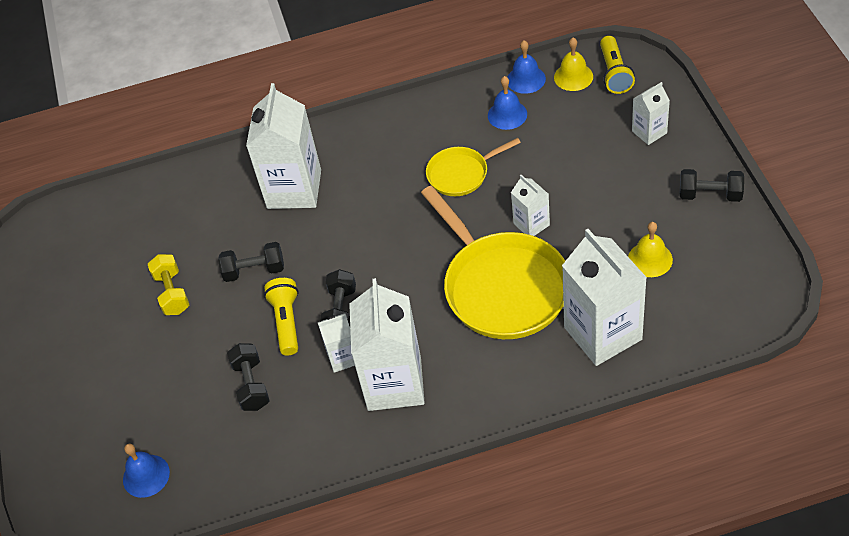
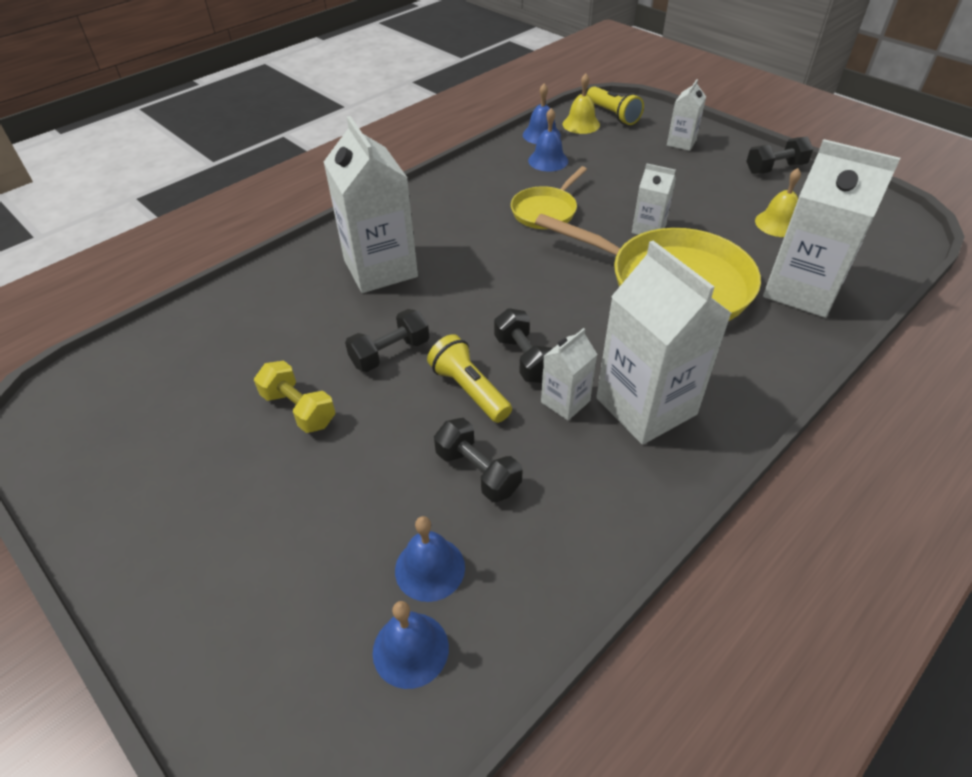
camera: 35 degrees left, 5 degrees down
(184, 435) = (430, 568): none -> blue bell

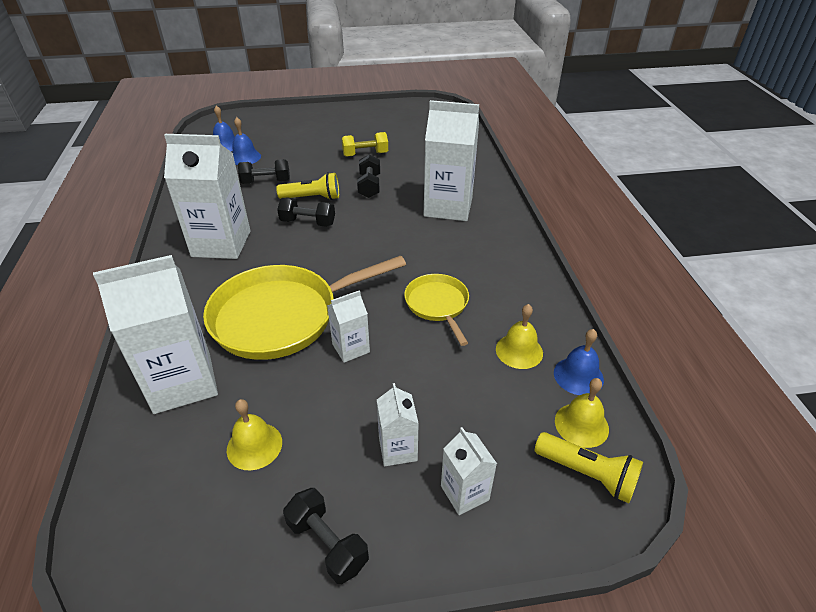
camera: 125 degrees right, 5 degrees down
(548, 160) = (519, 351): blue bell -> yellow bell
(565, 401) = (263, 221): white carton -> white carton (398, 449)
(613, 115) = (587, 474): yellow flashlight -> yellow flashlight turned 150 degrees counterclockwise
(775, 168) = (327, 543): black dumbbell -> black dumbbell turned 60 degrees counterclockwise

